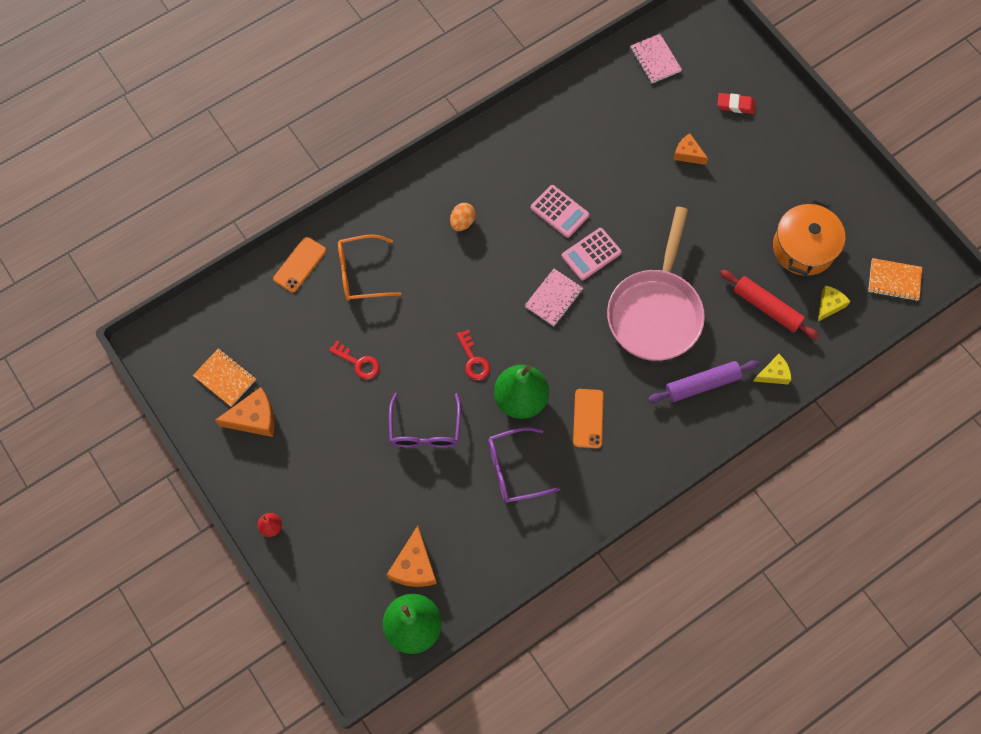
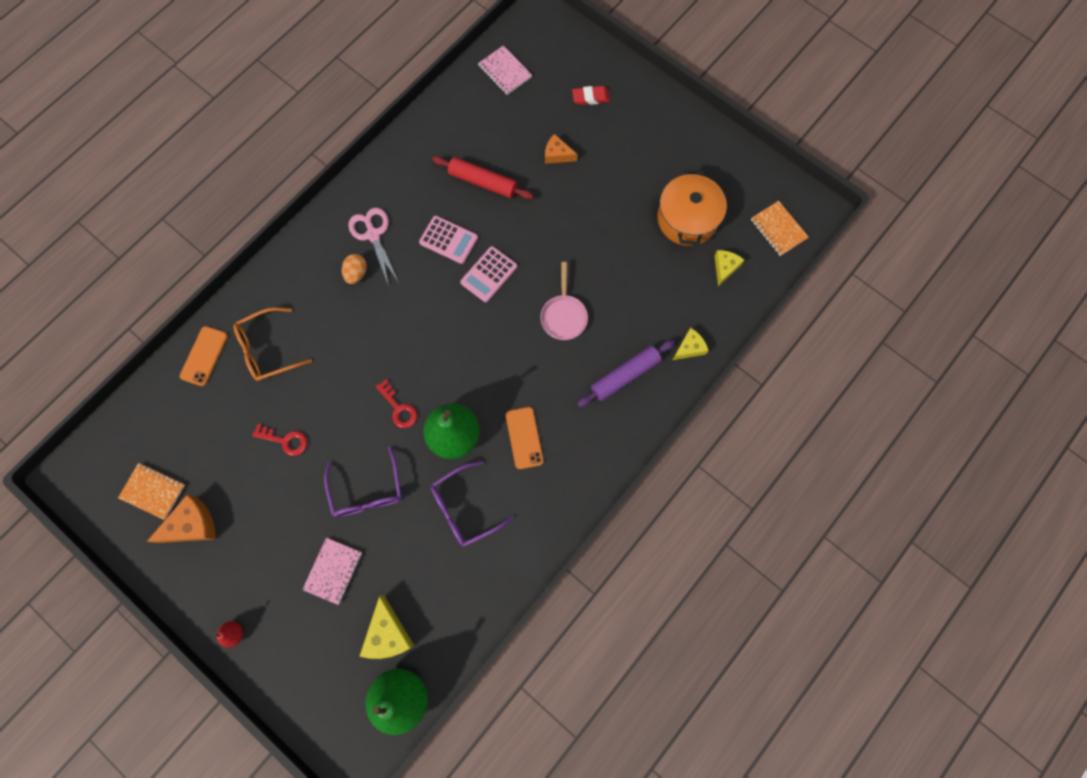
camera: 15 degrees left, 5 degrees up
(414, 566) = (388, 634): orange cheese -> yellow cheese
(487, 189) = (373, 235): none -> pink scissors
(553, 298) = (463, 327): pink notebook -> pink notebook (333, 571)
(655, 312) = (564, 315): pink pan -> pink pan, size x0.50
(766, 307) = (667, 285): red rolling pin -> red rolling pin (483, 182)
(894, 280) = (778, 229): orange notebook -> orange notebook turned 60 degrees clockwise

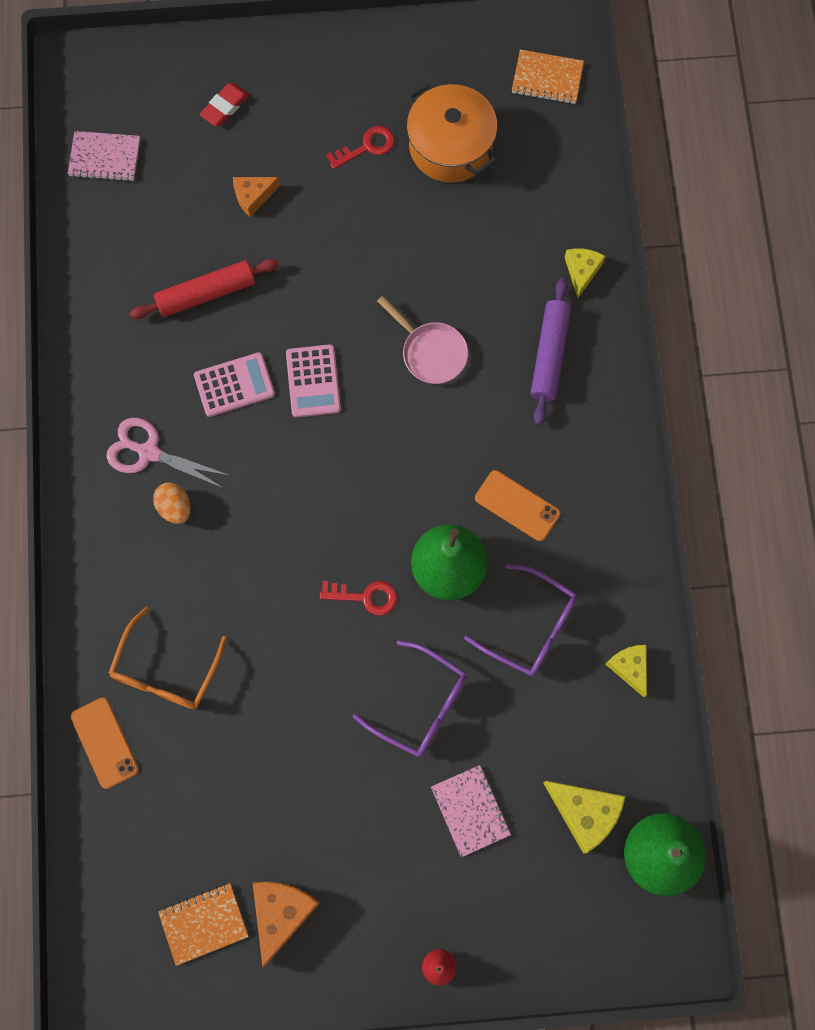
camera: 45 degrees left, 0 degrees up
(285, 440) = (285, 740): red key -> red key (367, 147)
(464, 508) = (531, 627): purple glasses -> purple glasses turned 75 degrees counterclockwise
(725, 268) = (535, 162): yellow cheese -> yellow cheese (629, 668)

